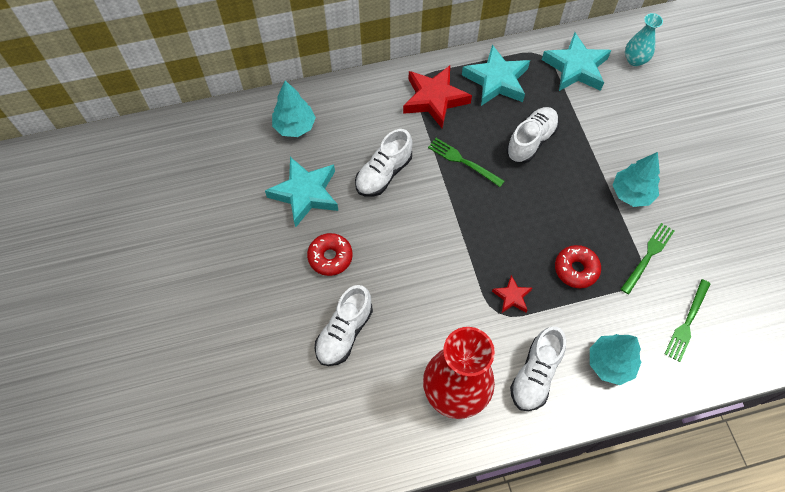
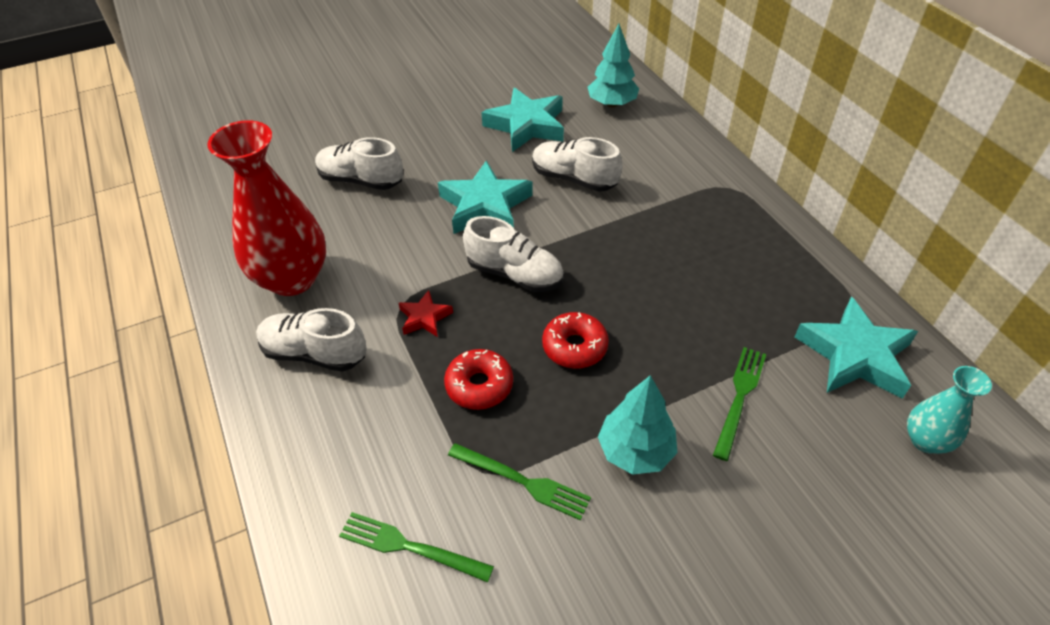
camera: 80 degrees right, 15 degrees down
(330, 257) = (451, 156): red donut -> red donut (574, 347)
(434, 99) = (707, 206): red star -> none
(463, 161) = (619, 245): green fork -> green fork (740, 397)
(496, 81) = (773, 263): turquoise star -> turquoise star (485, 206)
(531, 141) = (683, 312): white shoe -> white shoe (515, 274)
(610, 363) = (333, 439): turquoise tree -> none

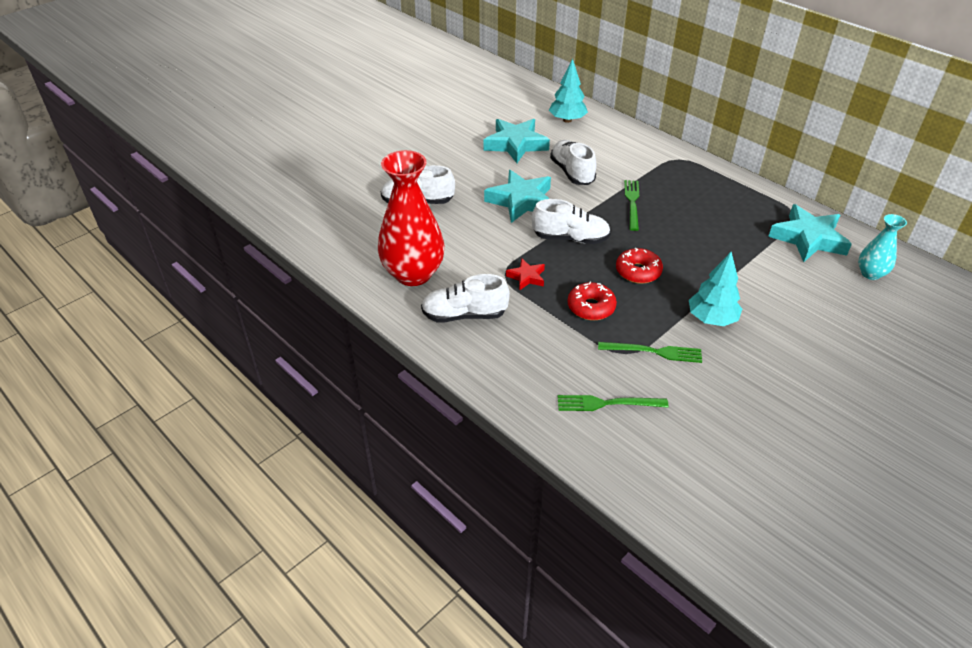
camera: 20 degrees left, 5 degrees down
(574, 179) = (572, 172): white shoe -> white shoe turned 60 degrees clockwise
(740, 397) = (755, 276): green fork -> green fork (632, 203)

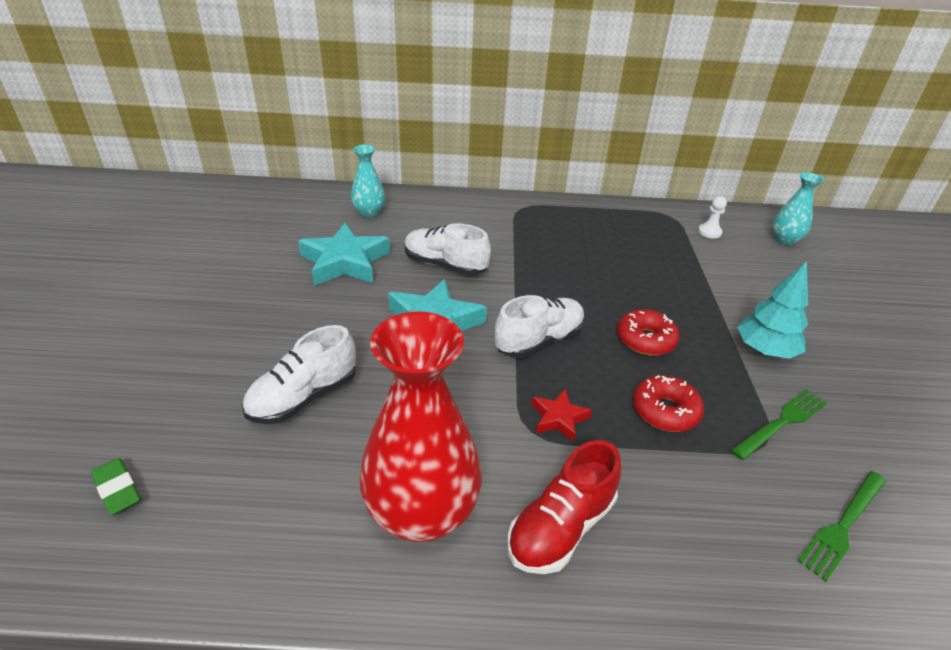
camera: 45 degrees left, 5 degrees down
(313, 199) = (117, 489): none -> green eraser
(464, 315) = (561, 527): white shoe -> red shoe
(567, 120) = (369, 212): turquoise tree -> turquoise vase
(632, 203) = (542, 269): green fork -> none
(808, 238) = (709, 232): turquoise star -> white pawn

